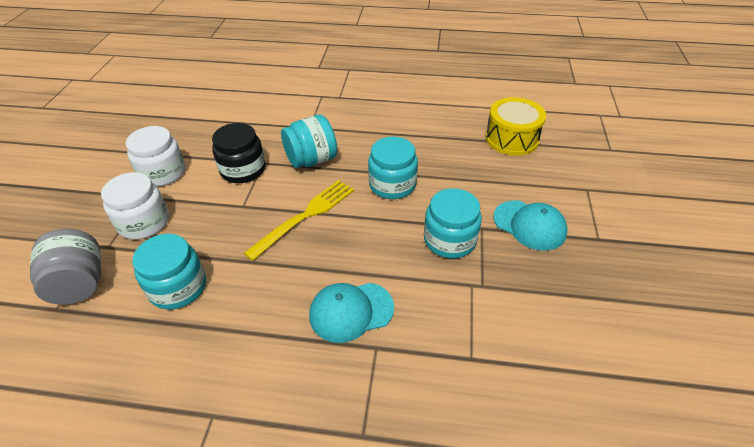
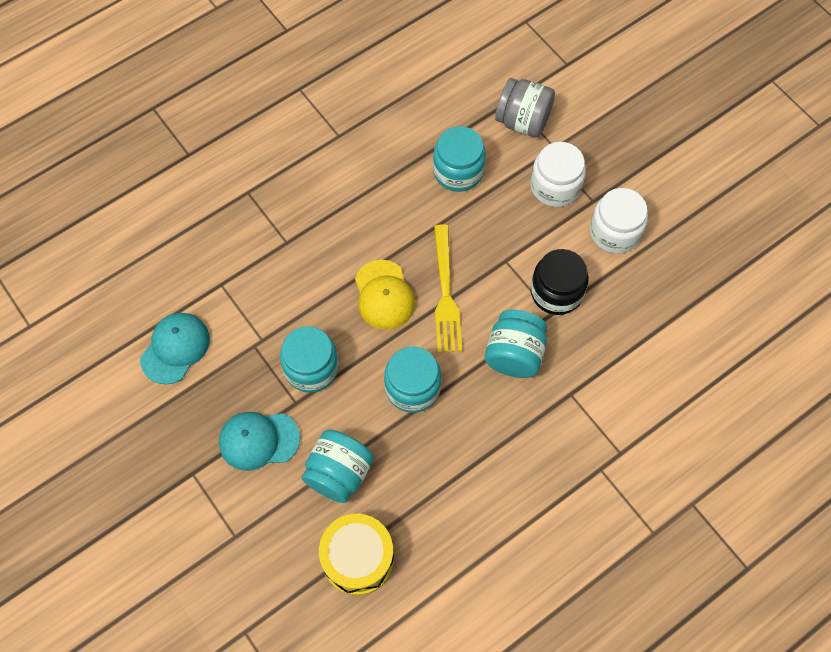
camera: 135 degrees right, 20 degrees up
(346, 246) = (384, 295): none -> yellow cap
(351, 311) = (326, 251): turquoise cap -> turquoise cap (175, 348)
(487, 176) = (339, 474): none -> turquoise jar

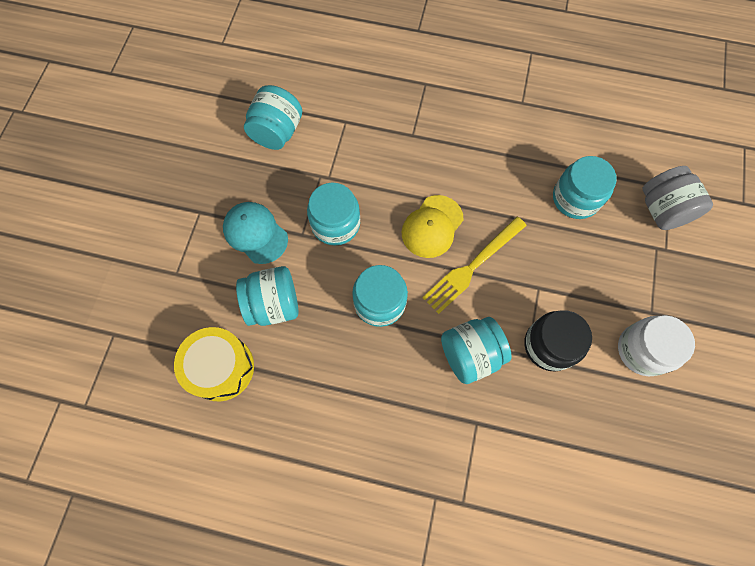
camera: 50 degrees right, 5 degrees up
(175, 348) = (277, 132): turquoise cap -> turquoise jar
(555, 186) = (634, 275): white jar -> none

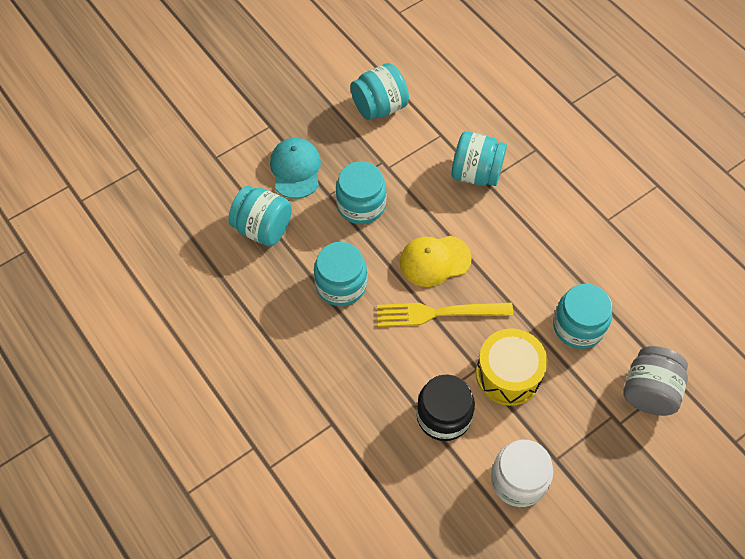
camera: 40 degrees right, 10 degrees down
(221, 368) = (188, 244): yellow drum -> yellow drum (508, 374)
(470, 354) = (374, 373): turquoise jar -> turquoise jar (476, 173)

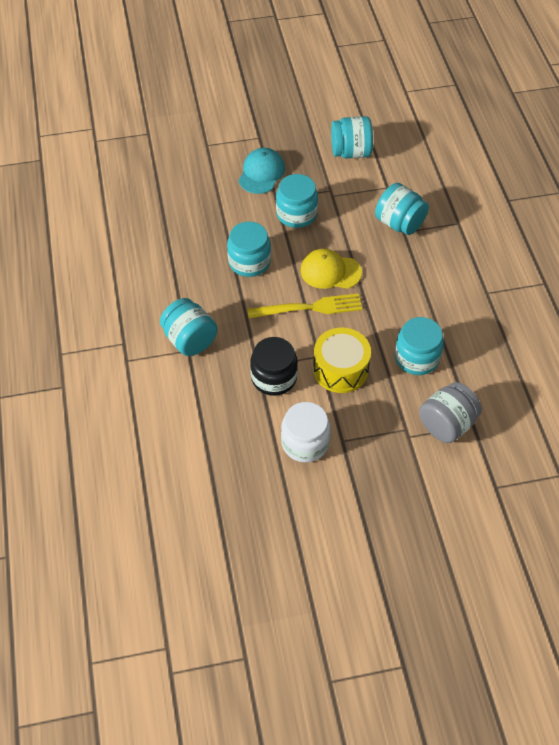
camera: 25 degrees right, 5 degrees down
(263, 228) = (214, 204): turquoise jar -> turquoise jar (190, 340)
(437, 313) = (310, 307): yellow fork -> yellow fork turned 150 degrees clockwise

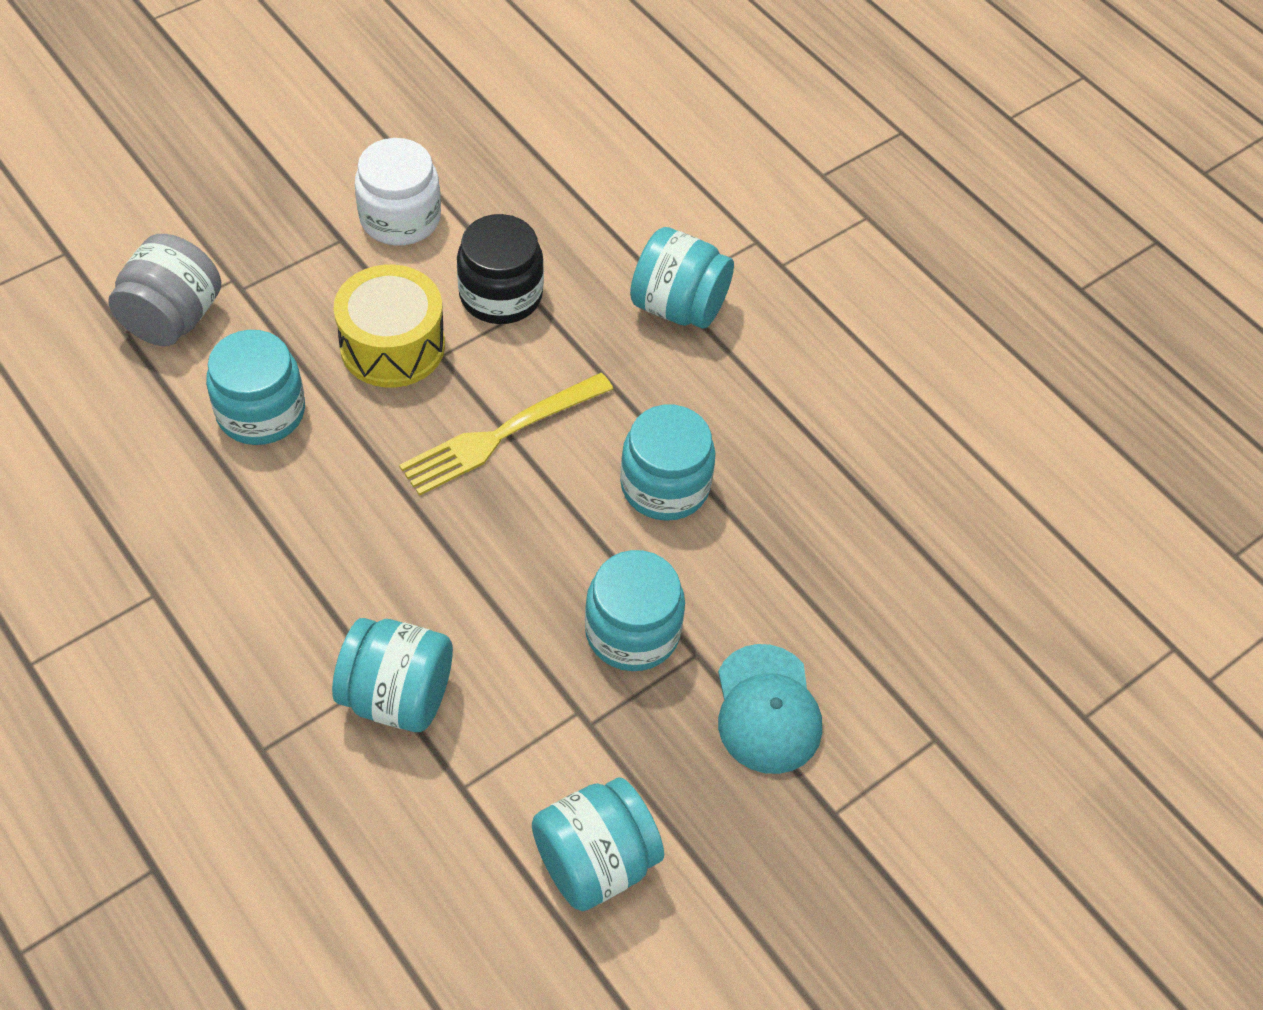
camera: 150 degrees right, 0 degrees up
(330, 271) = (496, 523): yellow cap -> none

